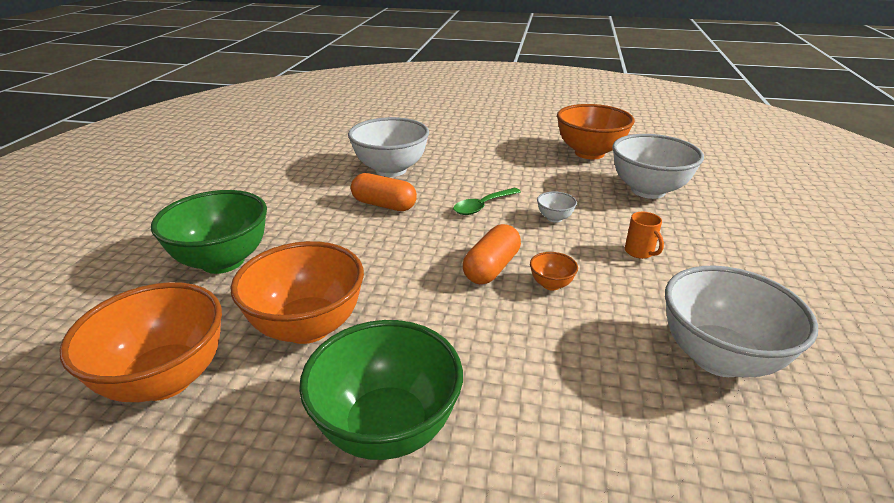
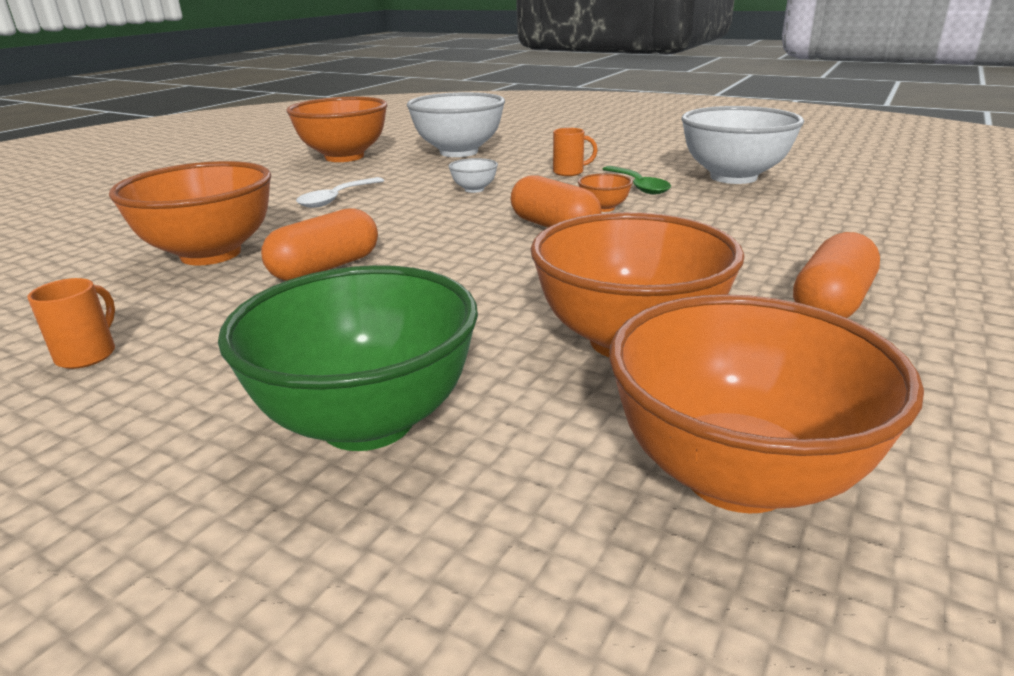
camera: 70 degrees left, 5 degrees down
(279, 182) = (88, 355): none -> orange mug
(387, 427) = (831, 303): green bowl -> orange capsule
(391, 170) = (211, 254): white bowl -> orange bowl
(482, 206) = (407, 215): green spoon -> green spoon (638, 186)
(498, 176) = (337, 199): none -> white spoon

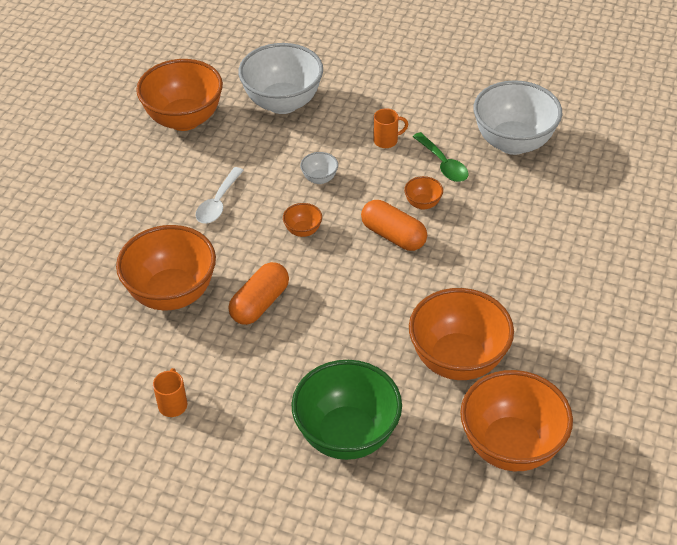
camera: 10 degrees left, 20 degrees up
(430, 219) = (303, 231): none -> orange bowl
(831, 303) = (563, 313): orange capsule -> none

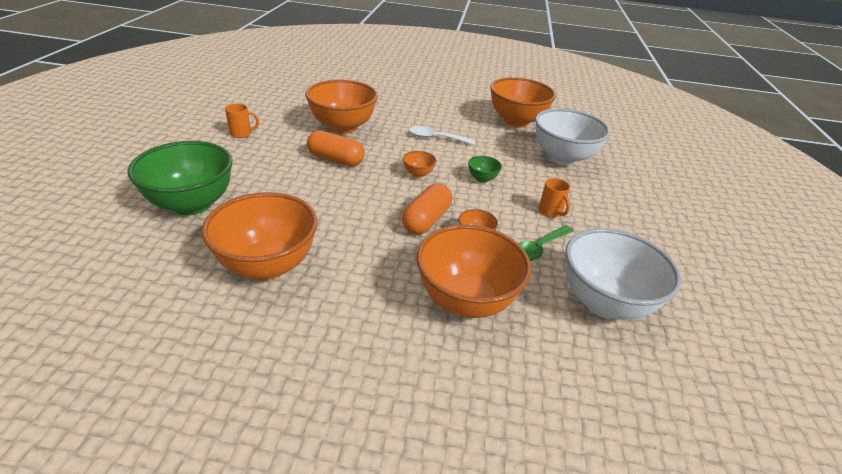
camera: 75 degrees right, 10 degrees down
(319, 179) = (482, 179): white bowl -> green bowl
(511, 446) = (144, 306): orange bowl -> orange bowl (466, 300)

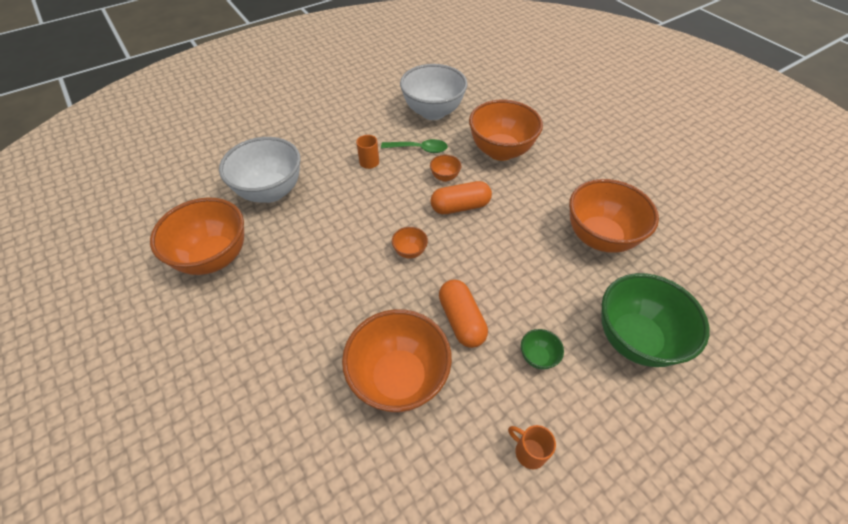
camera: 130 degrees left, 15 degrees up
(436, 138) = (329, 287): white spoon -> none
(482, 179) = (368, 214): green bowl -> green bowl (537, 357)

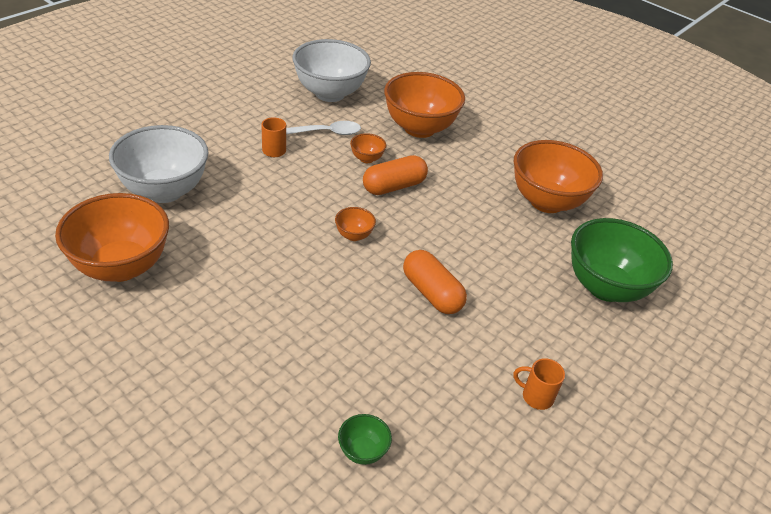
camera: 20 degrees left, 10 degrees down
(399, 378) = (385, 354): orange bowl -> none
(419, 149) = (327, 133): green spoon -> white spoon
(537, 357) = (519, 315): green bowl -> green bowl (362, 451)

